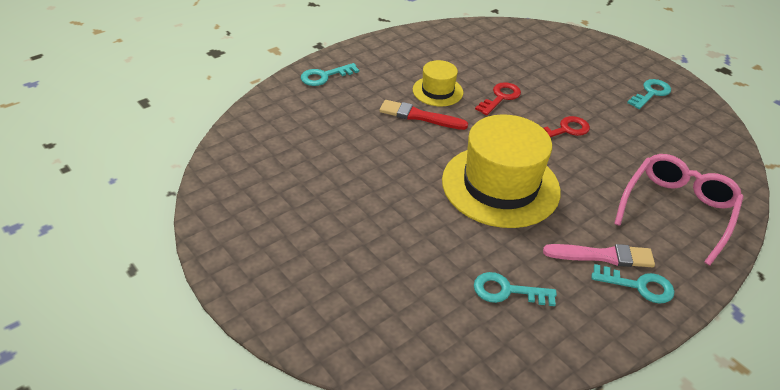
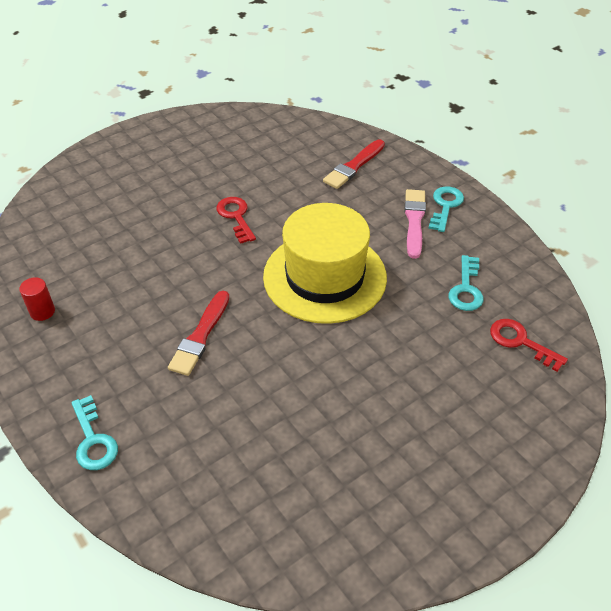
camera: 85 degrees left, 5 degrees up
(433, 45) = (42, 311): none -> red cylinder
(437, 91) = (150, 315): yellow hat -> none
(500, 97) = (171, 259): red key -> red key (520, 342)
(651, 93) = (180, 146): turquoise key -> none
(677, 211) = (354, 166): pink glasses -> red brush

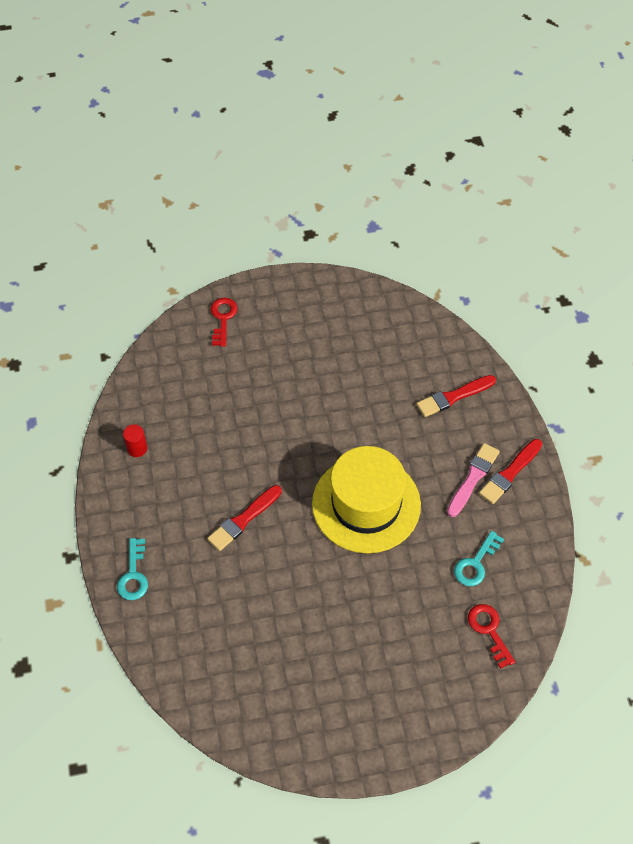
camera: 25 degrees right, 10 degrees up
(236, 217) = (323, 413): red key -> red key (223, 318)
(445, 206) = (510, 473): turquoise key -> red brush

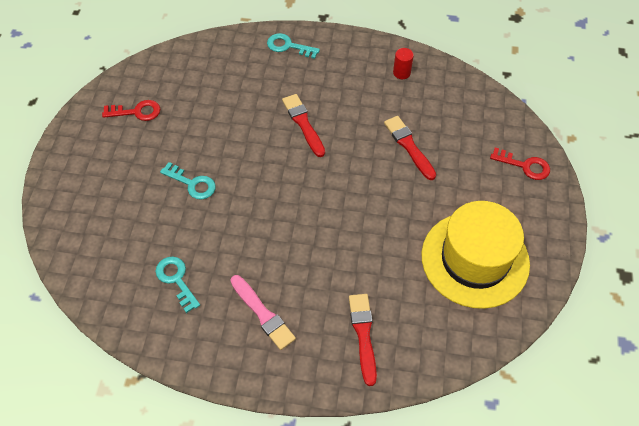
camera: 110 degrees right, 0 degrees up
(364, 597) = (192, 183): none -> turquoise key
(366, 504) = (277, 214): yellow hat -> yellow hat (475, 259)
(489, 630) = (111, 264): red key -> red key (136, 112)
(510, 473) = (253, 351): red brush -> red brush (409, 146)

